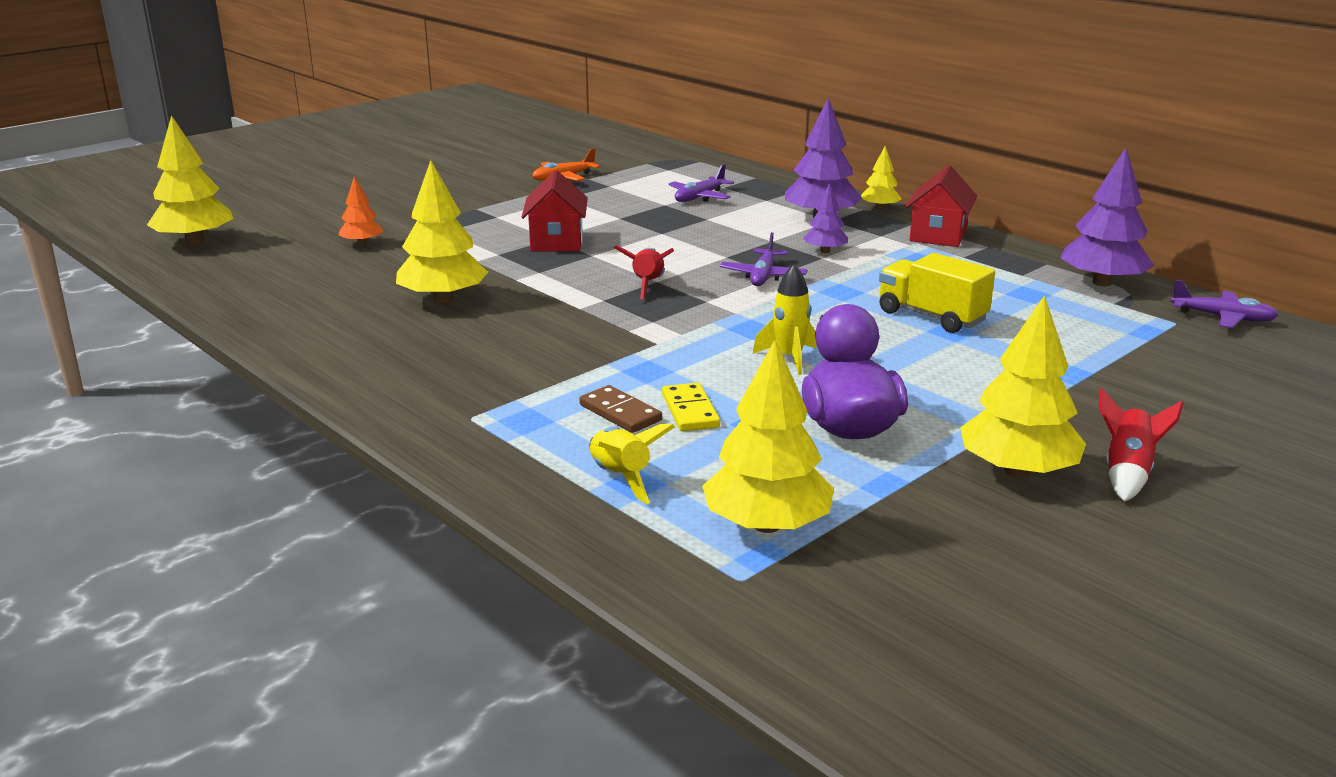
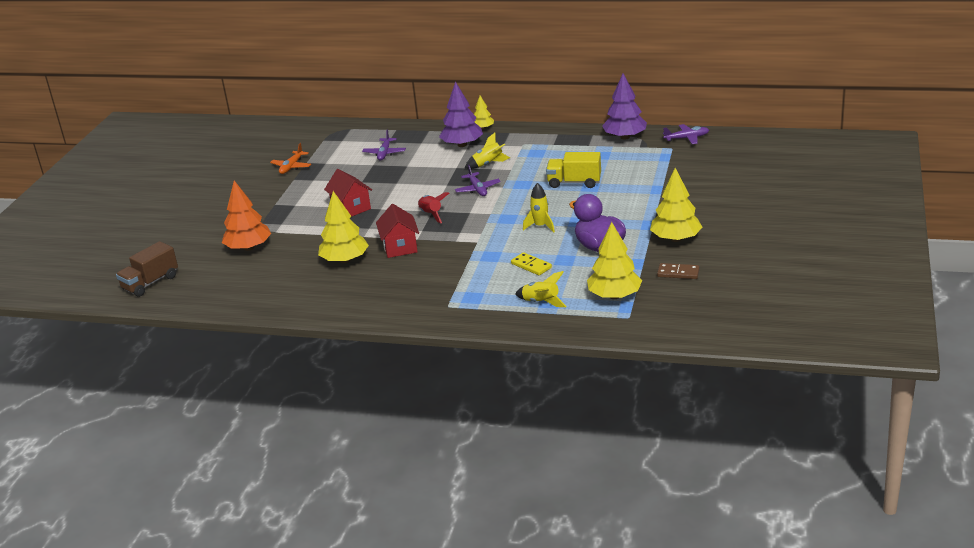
camera: 30 degrees left, 5 degrees up
(195, 241) = (150, 283): yellow tree -> brown truck
(362, 243) = (248, 248): orange tree -> orange tree, size x1.84
(620, 413) = (505, 278): brown domino -> brown domino (678, 273)
(825, 251) = (488, 164): purple tree -> yellow rocket
(938, 236) = (529, 136): red house -> red house (400, 247)
(1127, 472) = (712, 224): red rocket -> none

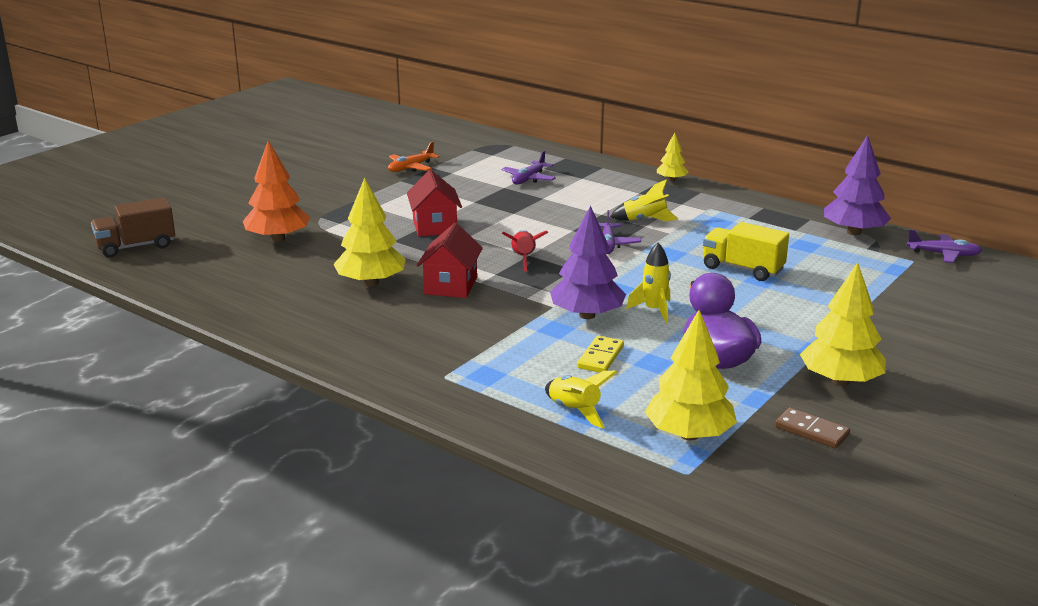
camera: 20 degrees right, 5 degrees down
(462, 145) = (630, 191): purple tree -> purple tree (587, 315)
(531, 266) = (600, 357): yellow domino -> yellow domino turned 45 degrees clockwise

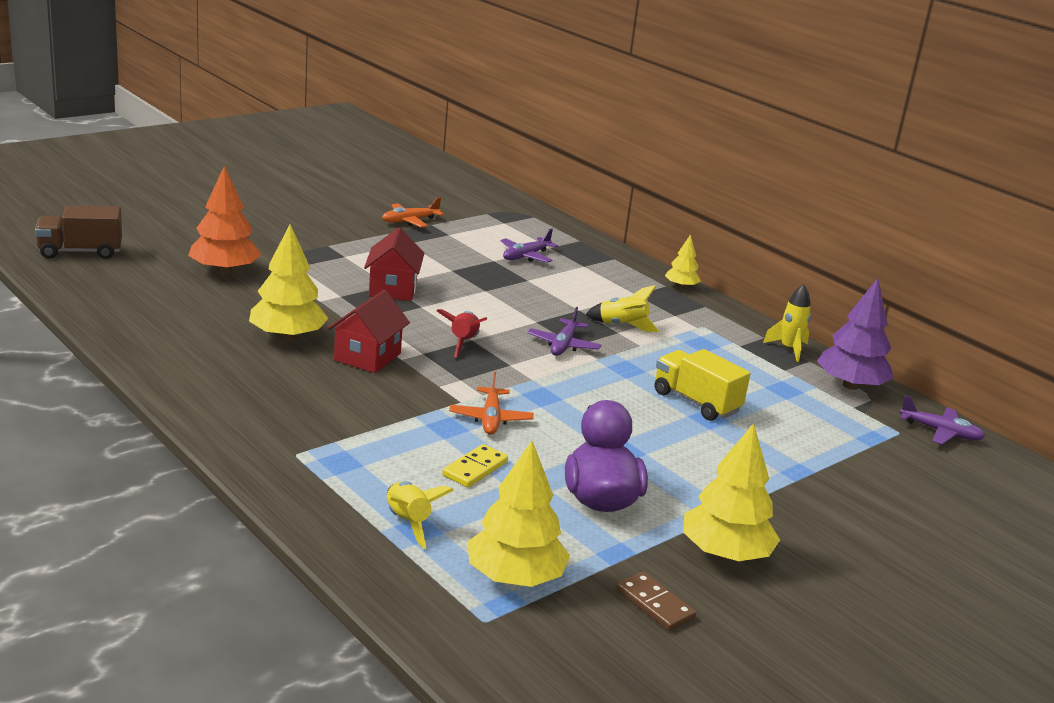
camera: 10 degrees right, 0 degrees up
(587, 315) = (490, 419): purple tree -> orange plane
(654, 310) = (567, 429): yellow rocket -> yellow rocket (789, 349)

